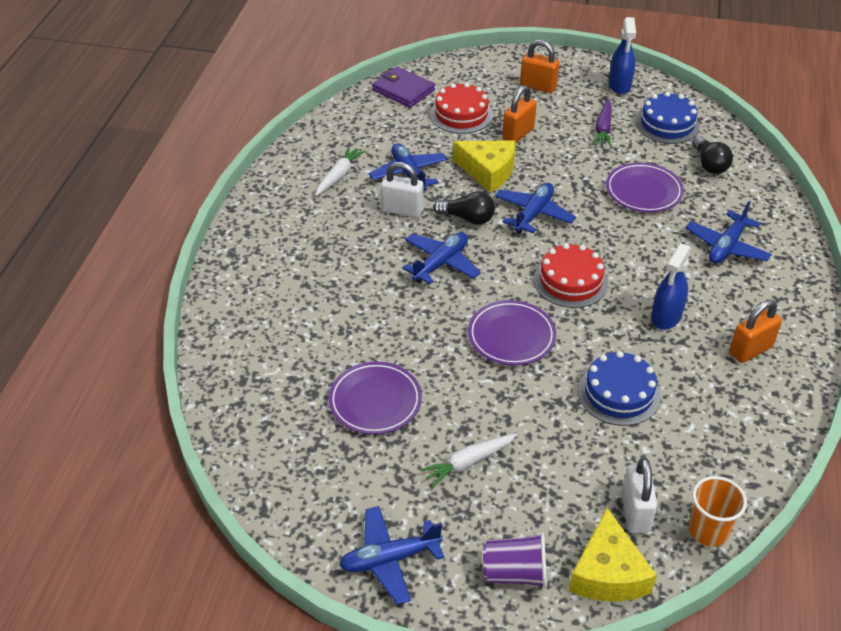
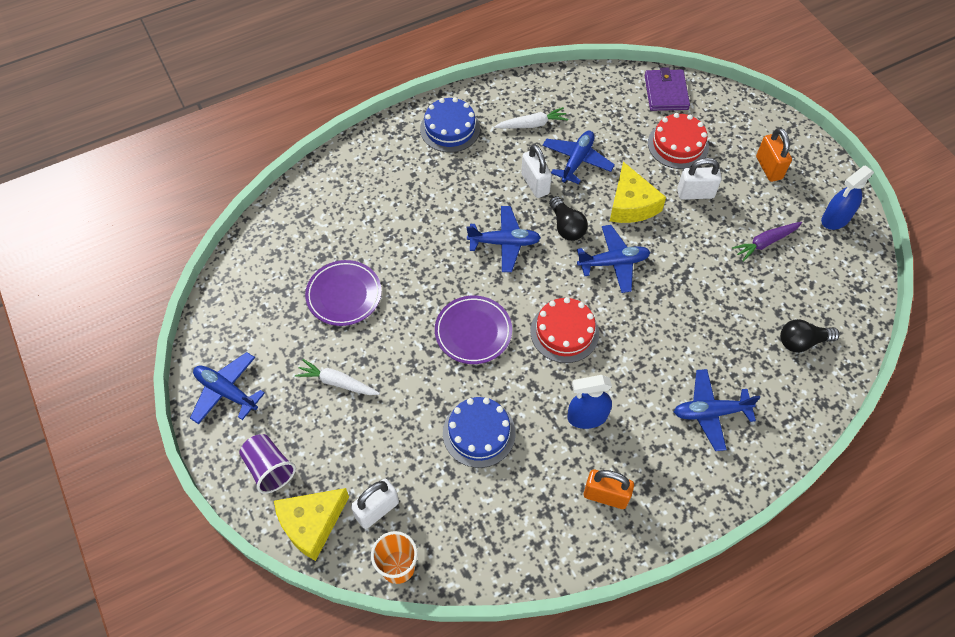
camera: 50 degrees right, 15 degrees up
(518, 134) = (695, 193): orange padlock -> white padlock
(643, 191) = (717, 316): purple plate -> none
(667, 124) = (822, 282): blue cake -> blue cake (450, 129)
(709, 164) = (802, 342): black light bulb -> black light bulb turned 45 degrees clockwise

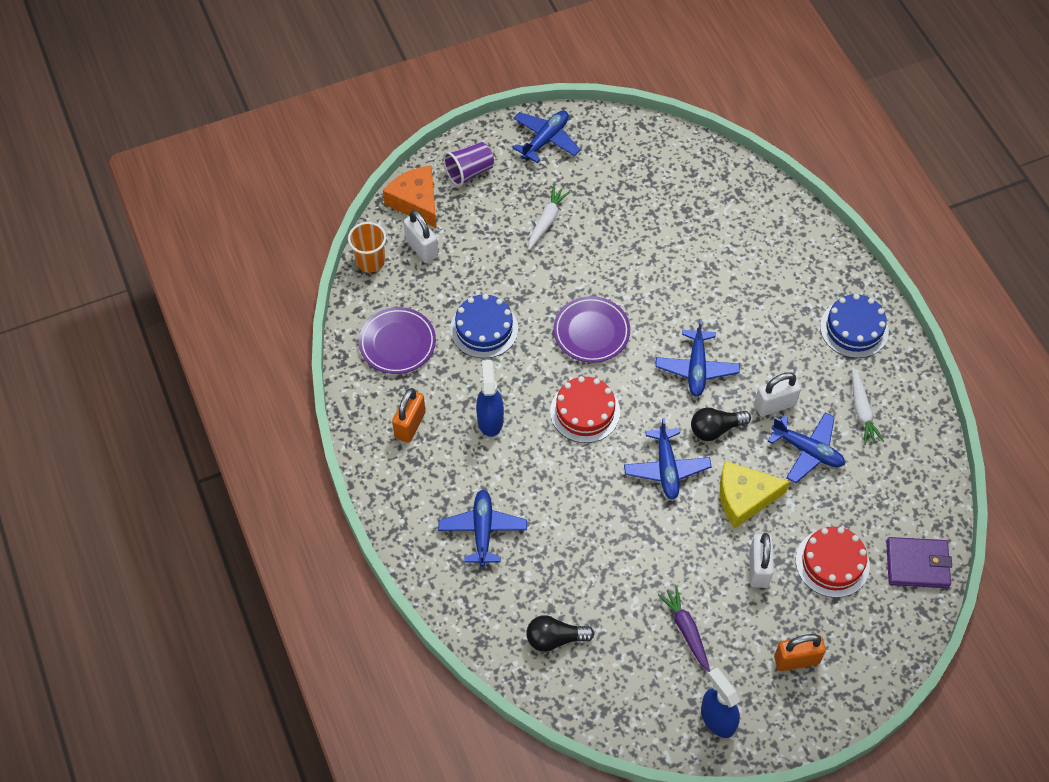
camera: 95 degrees right, 0 degrees up
(311, 524) = (416, 202): yellow cheese -> orange cheese
(344, 295) = (640, 227): purple plate -> purple plate (397, 343)
(802, 342) = (555, 638): black light bulb -> black light bulb turned 90 degrees counterclockwise

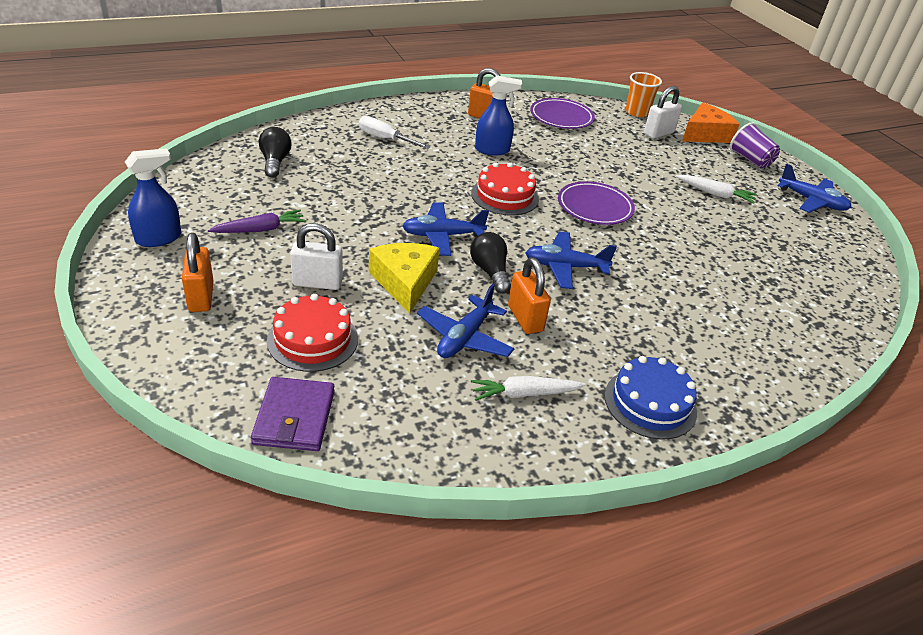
camera: 85 degrees right, 20 degrees down
(482, 530) = (385, 139): blue plane -> white screwdriver
(484, 329) = (584, 154): blue cake -> none
(774, 405) = (525, 318): white padlock -> orange padlock

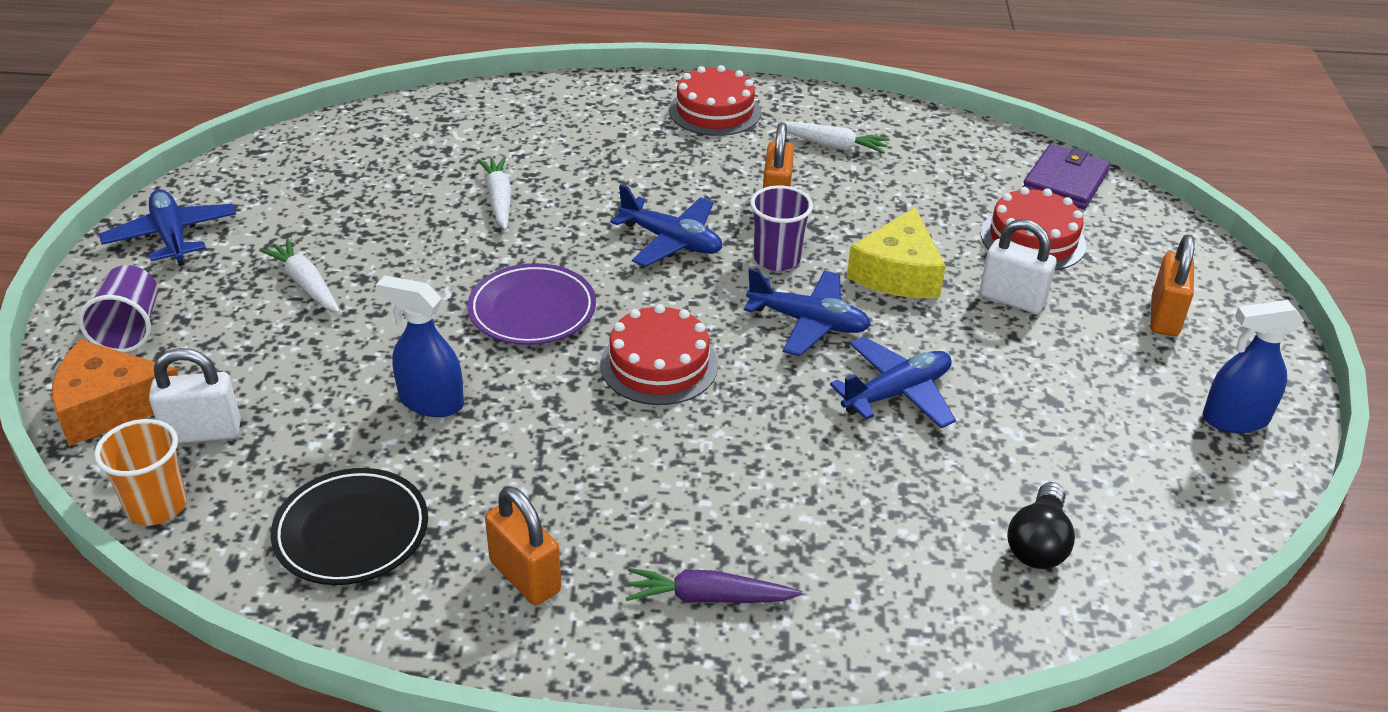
camera: 150 degrees left, 0 degrees up
(260, 229) = (1080, 398): purple carrot -> purple carrot (708, 597)
(385, 139) = (793, 558): white screwdriver -> none
(464, 337) = (860, 201): blue plane -> blue plane (897, 393)
(490, 272) = (777, 259): black light bulb -> purple cup
(492, 150) = (593, 471): blue spray bottle -> blue spray bottle (431, 402)
(561, 117) = (351, 532): purple plate -> black plate
(650, 403) = (715, 111): blue cake -> red cake
(695, 268) = (499, 199): none -> white carrot

